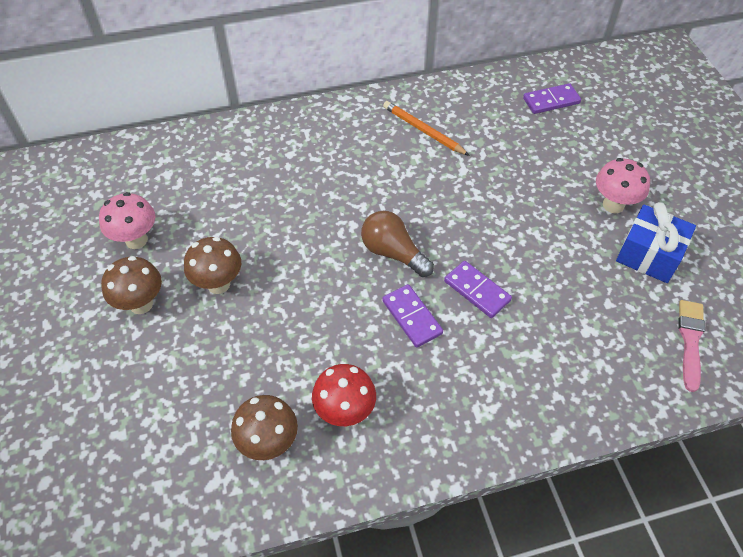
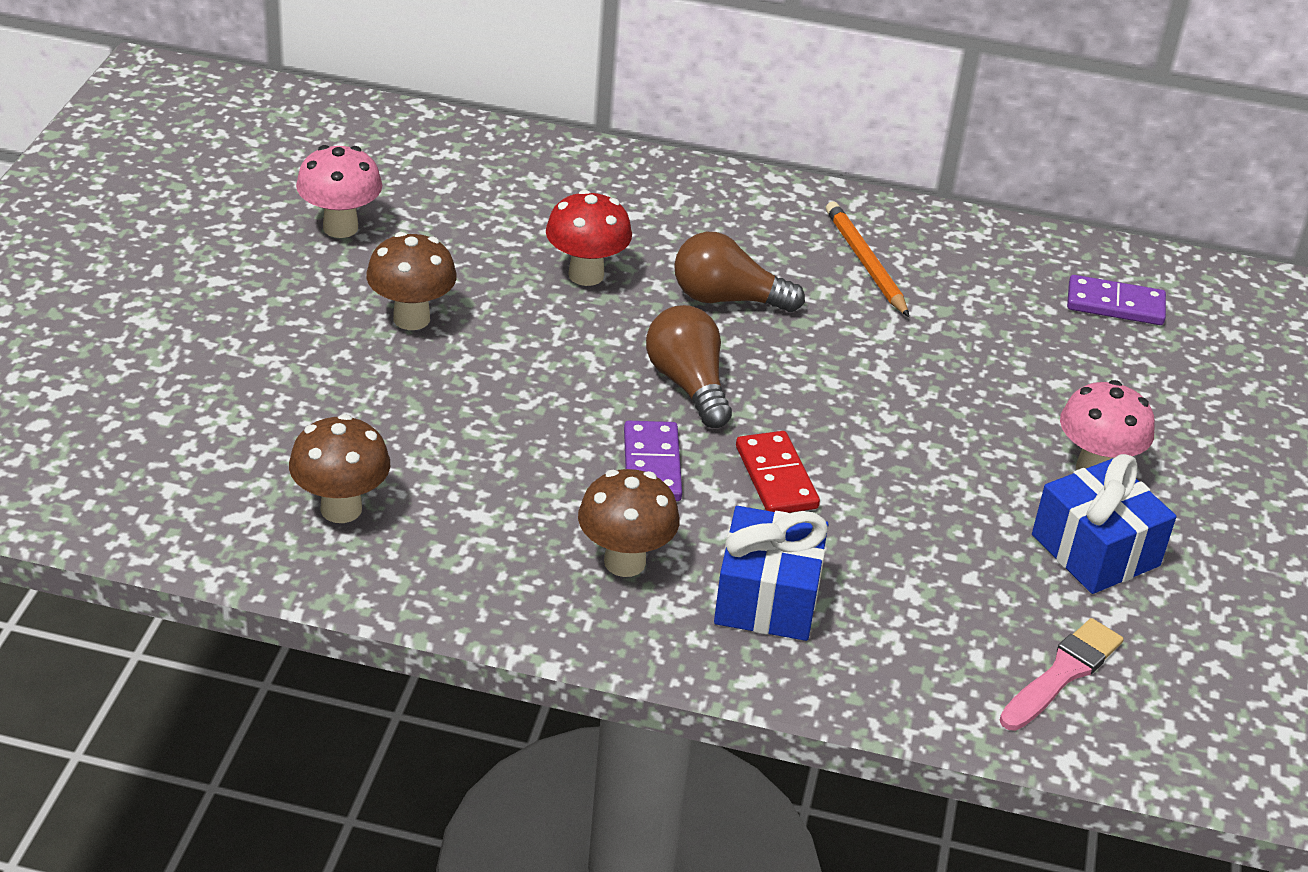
camera: 25 degrees right, 15 degrees down
(141, 304) = (293, 298): brown mushroom -> brown mushroom (624, 562)
(345, 412) = (468, 523): red mushroom -> red mushroom (586, 275)
(374, 186) = (727, 299): none -> brown light bulb
(477, 291) = (776, 477): purple domino -> red domino
(528, 374) = (767, 598): none -> blue gift

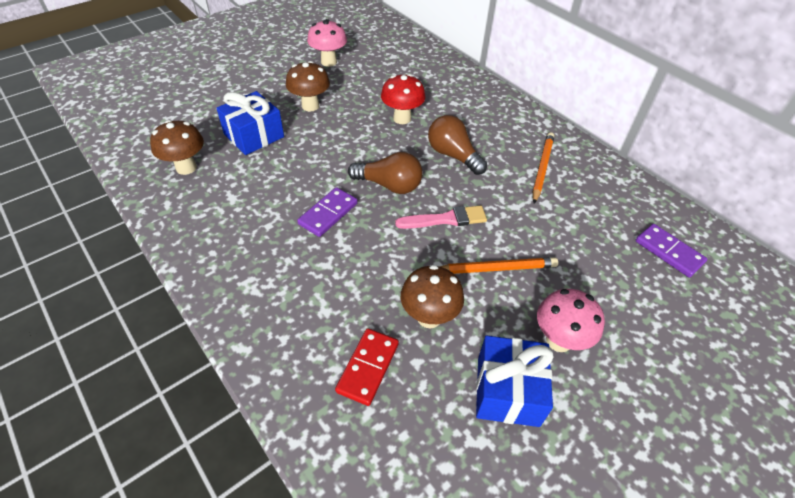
camera: 40 degrees right, 10 degrees up
(624, 562) = (260, 252): brown mushroom -> brown mushroom (429, 317)
(688, 385) = (389, 185): brown light bulb -> brown light bulb turned 90 degrees clockwise
(767, 598) = (300, 309): blue gift -> blue gift (254, 135)
(776, 477) = (377, 249): red domino -> red domino (367, 367)
(946, 424) = (496, 268): none -> orange pencil
(1062, 673) = (404, 458): pink brush -> pink brush (445, 219)

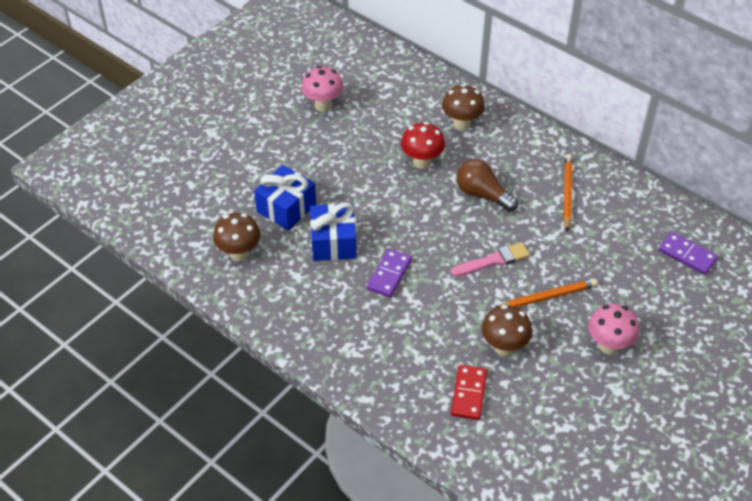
camera: 10 degrees left, 0 degrees up
(310, 106) = (326, 164): brown mushroom -> brown mushroom (461, 124)
(389, 185) = (433, 237): brown light bulb -> none
(508, 391) = (577, 390): blue gift -> blue gift (333, 242)

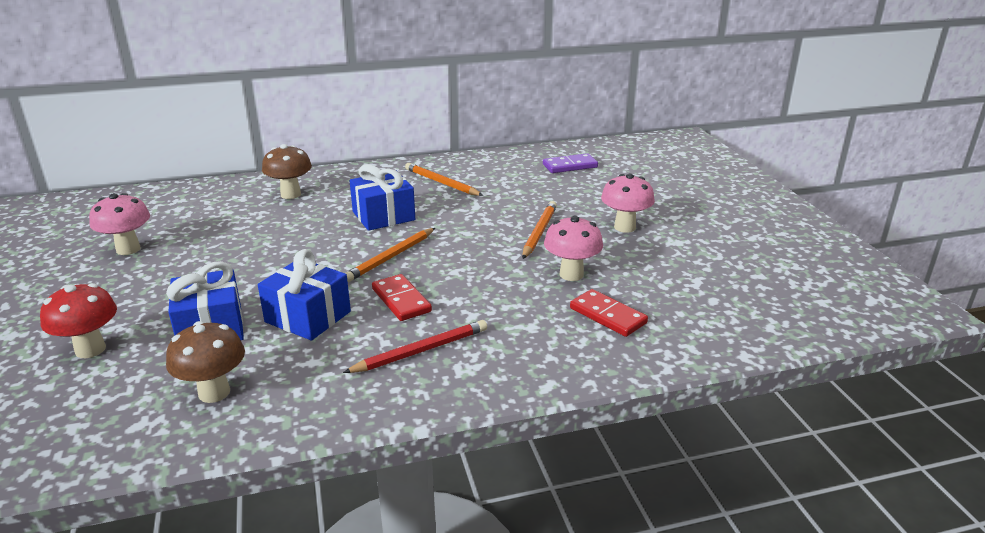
camera: 55 degrees left, 20 degrees down
(347, 318) = (421, 351): none -> red pencil
(389, 274) = (401, 300): purple domino -> red domino
(422, 162) = (297, 228): red mushroom -> red mushroom (90, 349)
(433, 236) = (391, 257): none -> orange pencil
(482, 194) = (383, 216): brown light bulb -> blue gift
(493, 260) = (464, 240): pink brush -> none
(504, 347) = (571, 274): brown mushroom -> pink mushroom

